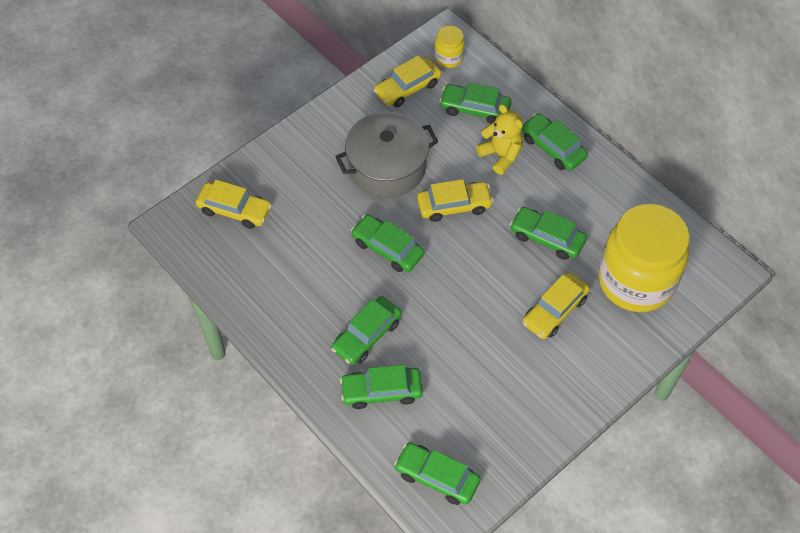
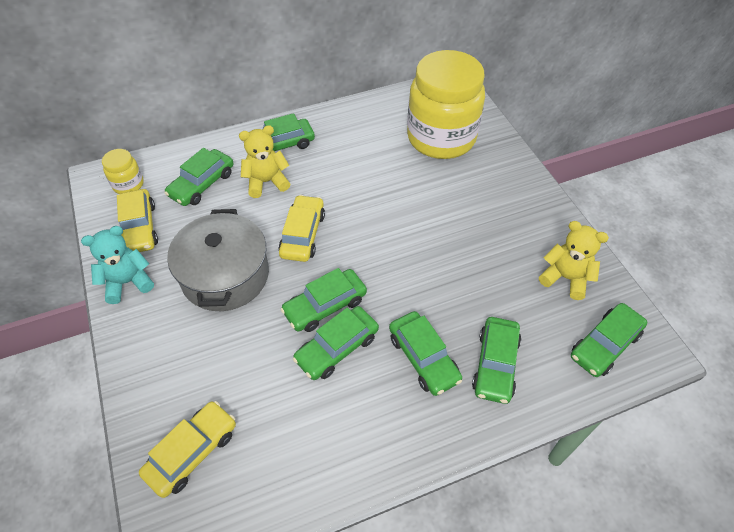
camera: 70 degrees left, 5 degrees down
(352, 106) = (128, 282): none -> turquoise teddy bear
(500, 432) = (565, 278): none -> yellow teddy bear
(547, 238) = (372, 179): green car -> green car (337, 348)
(554, 310) = (450, 198): yellow car -> none

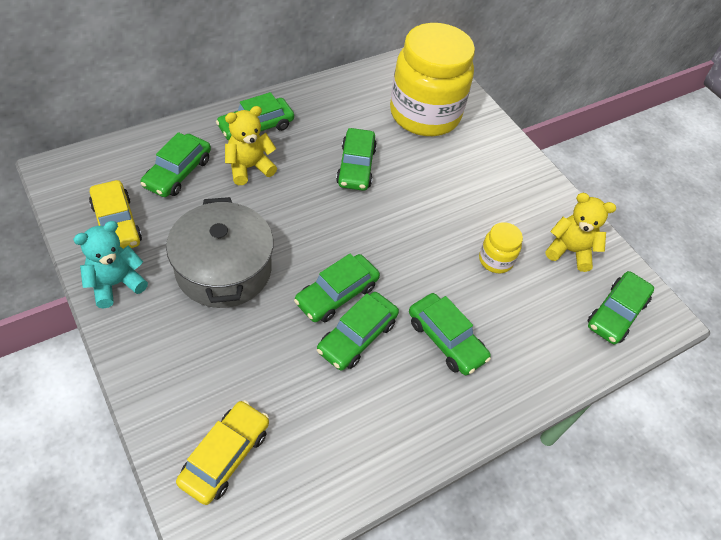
camera: 15 degrees left, 0 degrees up
(128, 184) = (93, 176): yellow jar -> yellow jar (495, 260)
(303, 234) = (299, 221): yellow car -> none
(495, 364) = (517, 340): green car -> green car (356, 166)

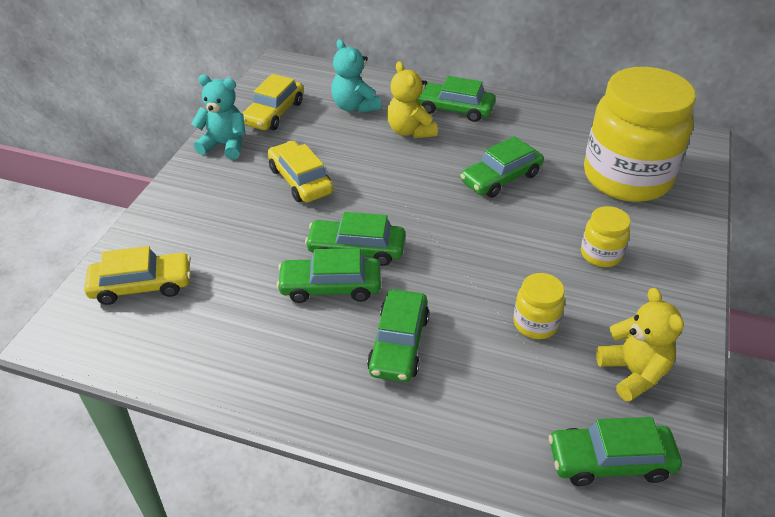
camera: 55 degrees right, 10 degrees down
(178, 172) = (355, 106): green car -> turquoise teddy bear
(224, 269) = (300, 180): grey pot -> yellow car
(249, 167) = (410, 131): yellow teddy bear -> yellow teddy bear turned 135 degrees counterclockwise
(473, 183) = (601, 254): none -> yellow jar

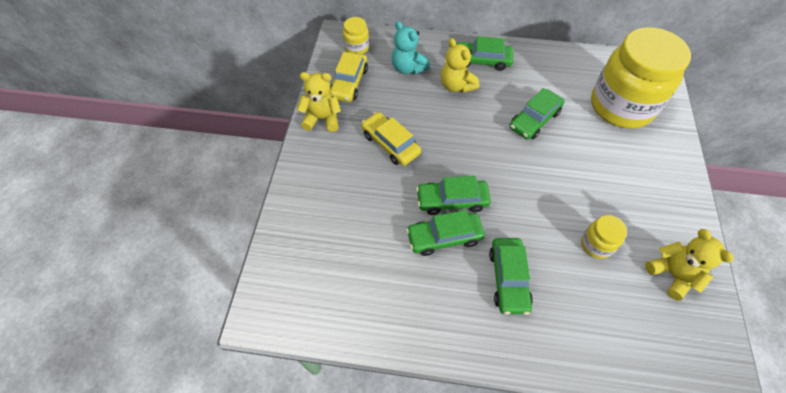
camera: 10 degrees left, 15 degrees up
(142, 285) = (305, 259): yellow car -> none
(225, 145) = (322, 119): turquoise teddy bear -> yellow teddy bear
(601, 254) = (622, 177): yellow jar -> yellow jar (357, 48)
(610, 461) = (677, 350): green car -> none

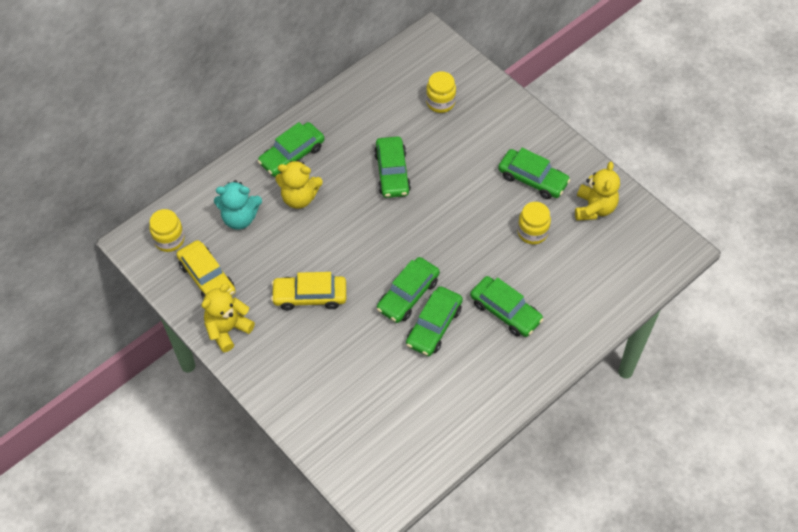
camera: 50 degrees left, 0 degrees up
(621, 106) = (440, 102): yellow jar -> yellow jar, size x0.42
(639, 209) = (532, 179): none -> green car
(672, 275) = (594, 208): yellow teddy bear -> yellow teddy bear turned 90 degrees clockwise

